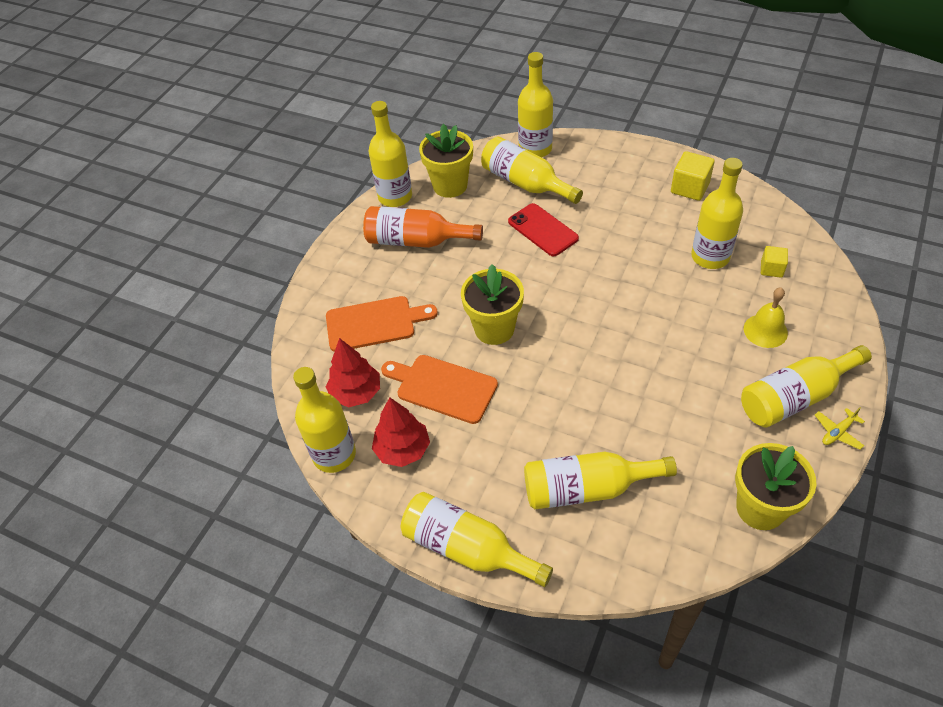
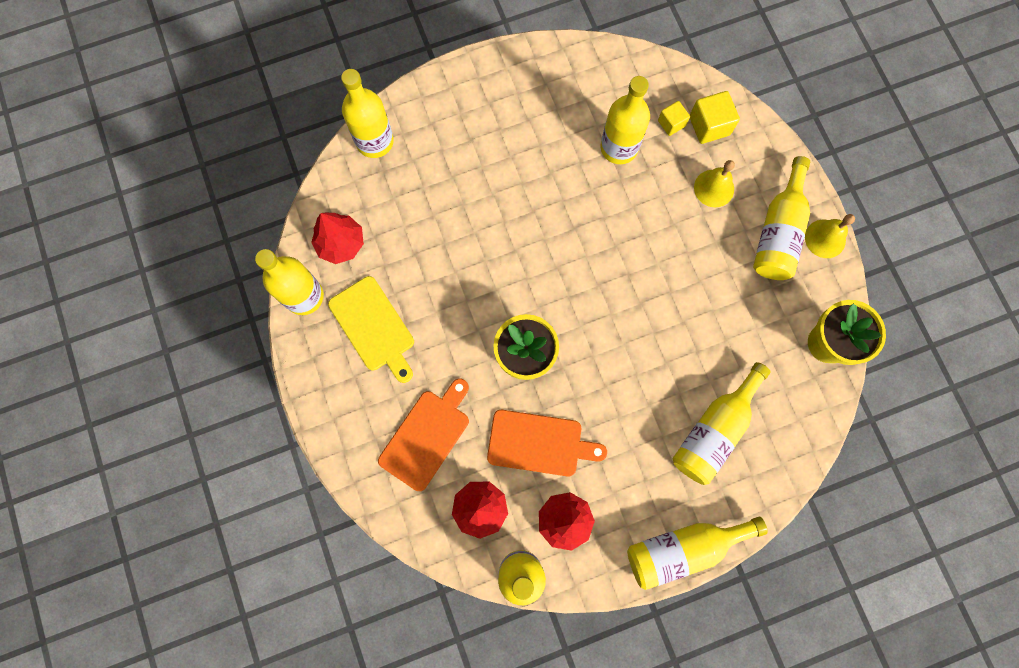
camera: 50 degrees left, 25 degrees up
(416, 241) = (374, 327): orange bottle -> yellow cutting board
(442, 387) = (539, 443): orange cutting board -> orange cutting board turned 150 degrees counterclockwise
(450, 185) = (341, 244): yellow flower pot -> red tree
(525, 183) = (404, 187): yellow bottle -> none
(542, 230) = (468, 227): red phone -> none
(689, 188) = (542, 85): yellow cube -> yellow cube (709, 126)
(838, 432) = (825, 238): yellow plane -> yellow bell

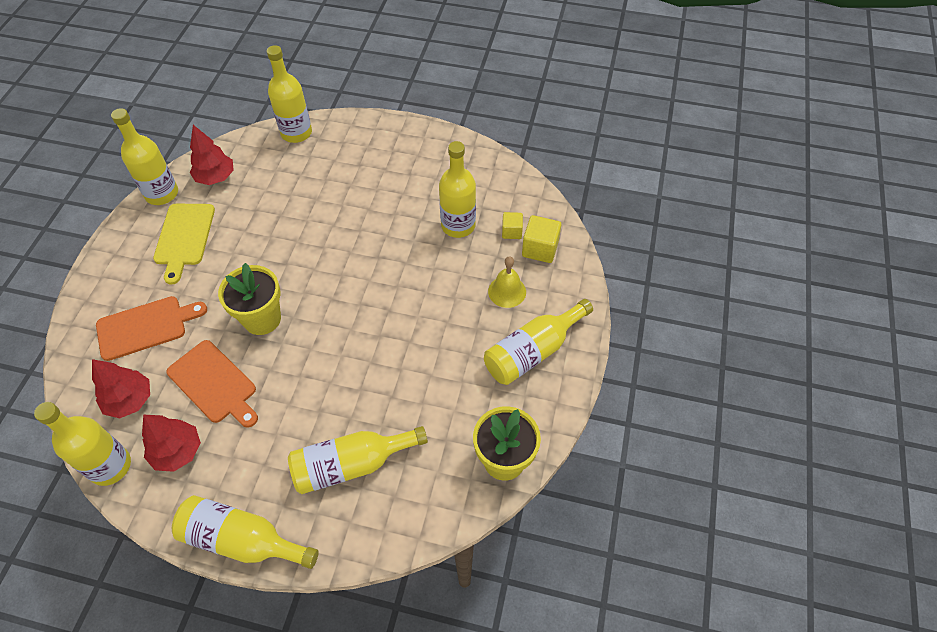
camera: 35 degrees right, 20 degrees down
(825, 238) = (569, 379): yellow bell -> none

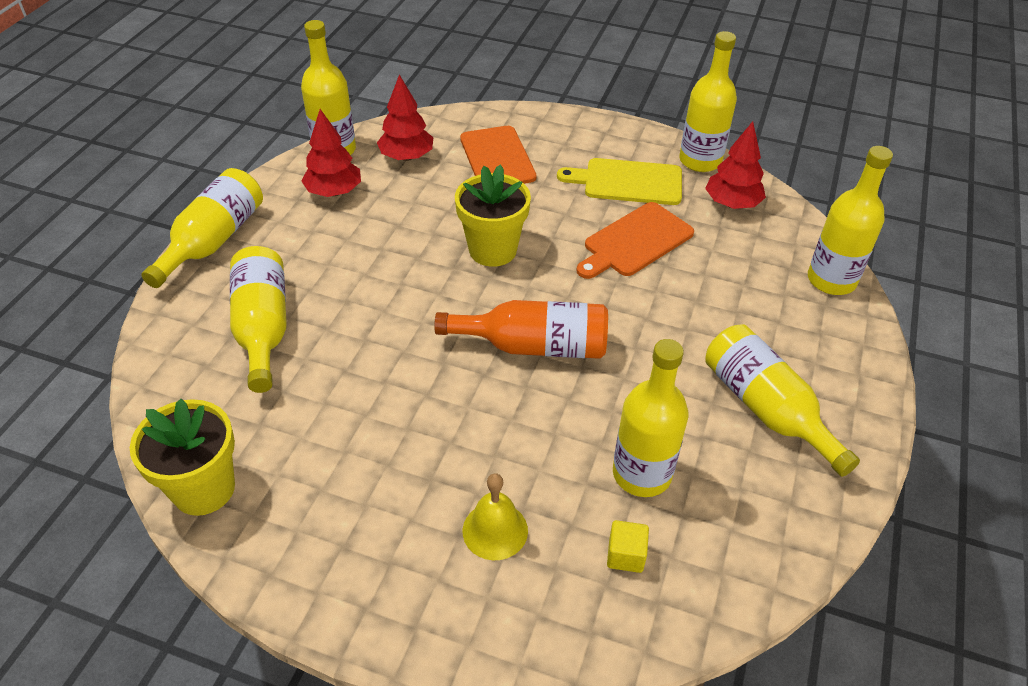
camera: 95 degrees right, 10 degrees down
(214, 384) = (409, 214): orange cutting board -> orange cutting board (635, 242)
(361, 284) = (534, 346): none -> orange bottle
(532, 352) = (370, 552): yellow bottle -> yellow bottle (766, 408)
(540, 249) = (583, 597): yellow cube -> none

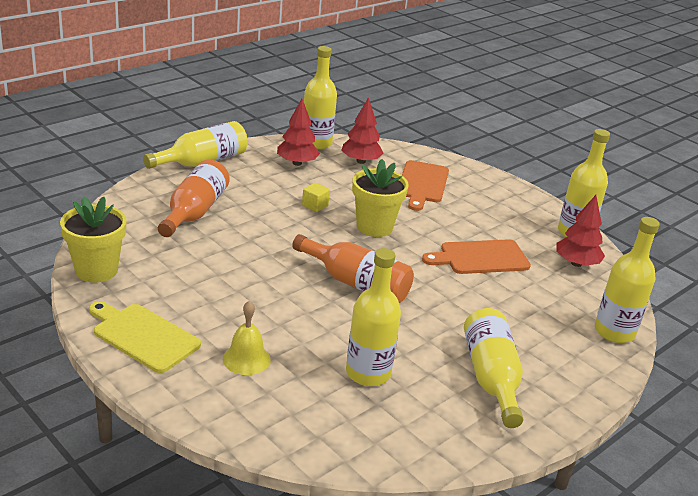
camera: 25 degrees right, 15 degrees down
(263, 328) = (194, 212): yellow bottle -> orange bottle
(625, 555) = (318, 406): yellow cube -> yellow cube (315, 205)
(628, 182) = (506, 225): yellow cutting board -> yellow cutting board (143, 336)

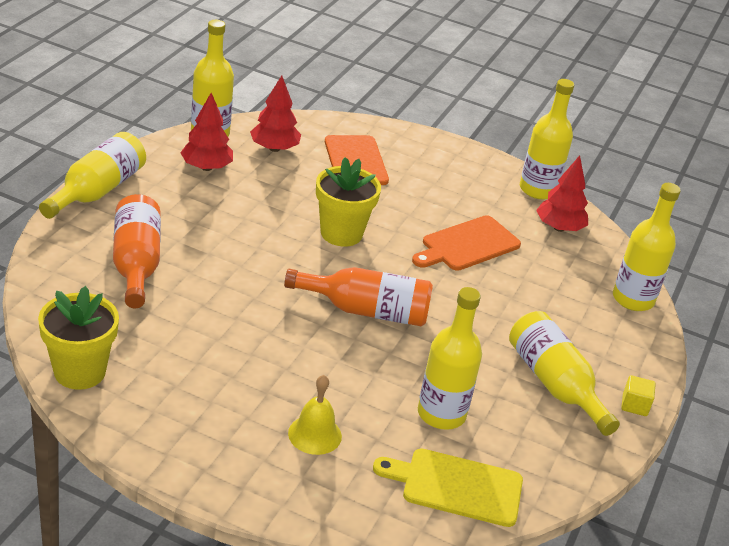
camera: 25 degrees left, 5 degrees up
(143, 336) = (190, 440): yellow cutting board -> yellow cutting board (456, 486)
(315, 205) = (262, 221): yellow cube -> yellow cube (634, 405)

